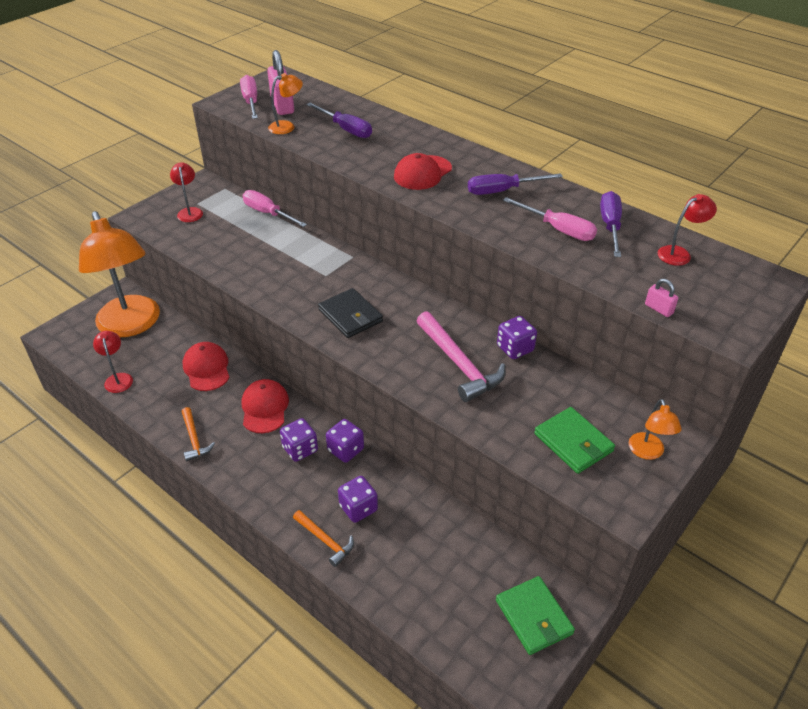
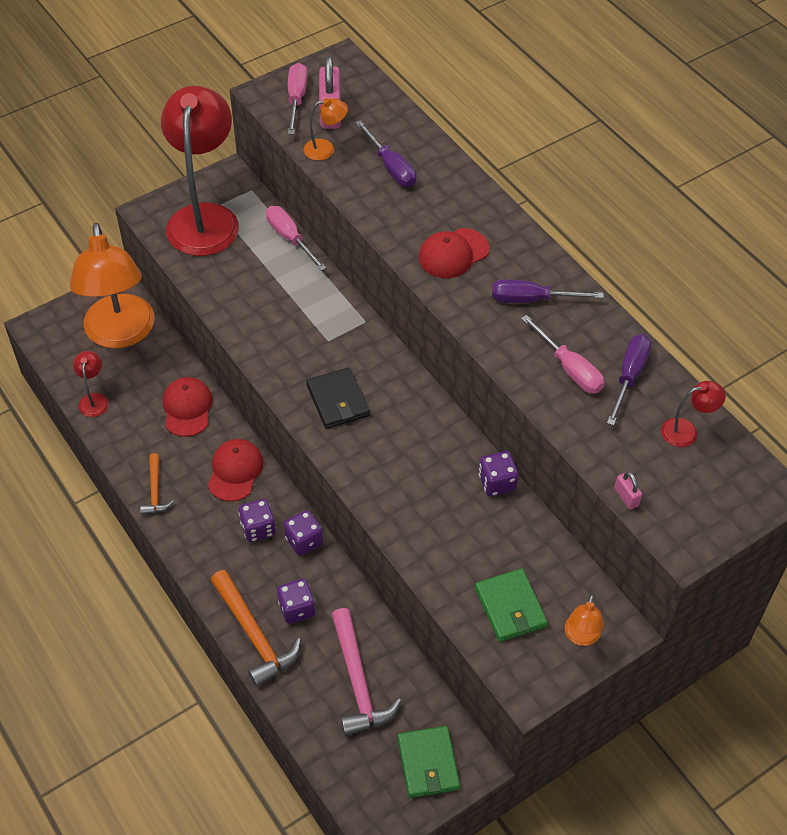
camera: 15 degrees right, 10 degrees up
(190, 212) = (205, 217): red lamp -> red lamp, size x2.46
(325, 540) = (254, 635): orange hammer -> orange hammer, size x1.74
(459, 364) = (431, 488): pink hammer -> pink hammer (358, 682)

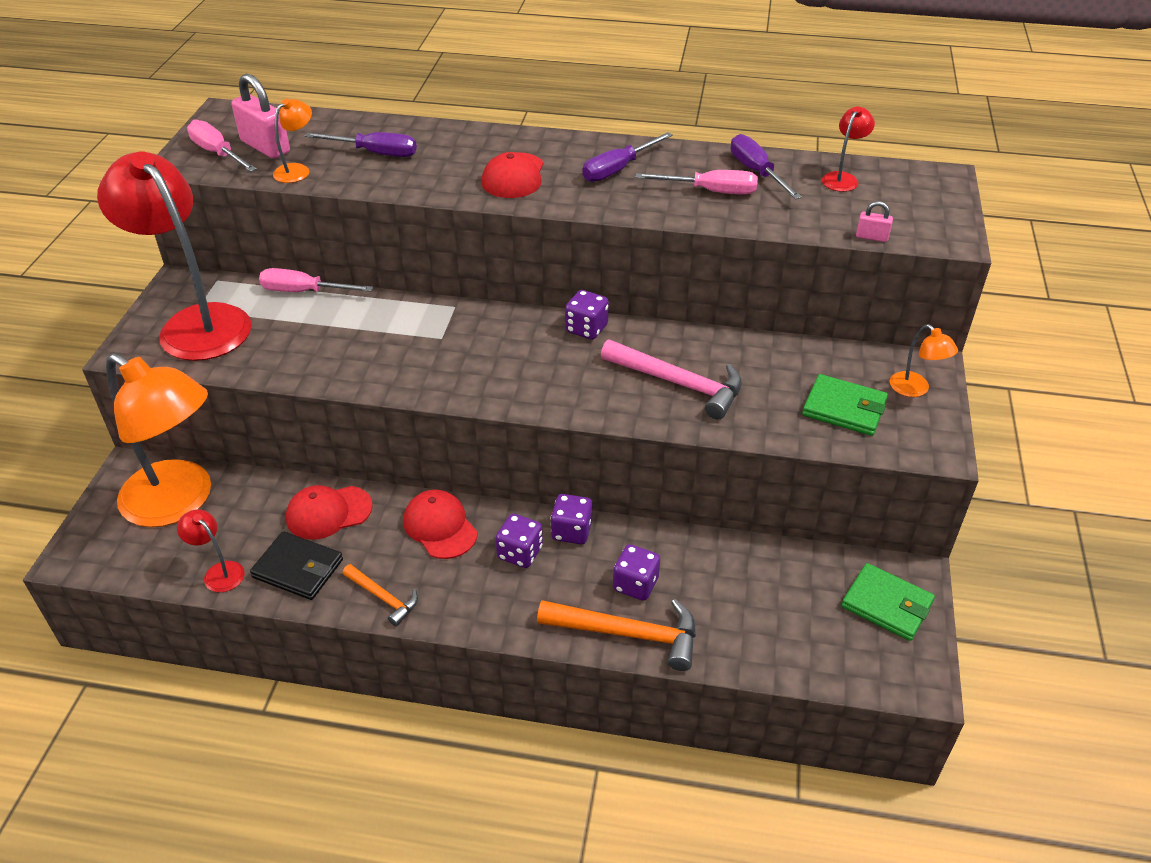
camera: 45 degrees left, 10 degrees down
(187, 408) = (328, 512): red cap -> red cap turned 60 degrees counterclockwise
(338, 400) = (510, 371): black wallet -> black wallet (298, 568)
(358, 682) = (757, 594): pink hammer -> pink hammer (679, 383)
(497, 483) = (713, 340): purple dice -> purple dice (586, 328)

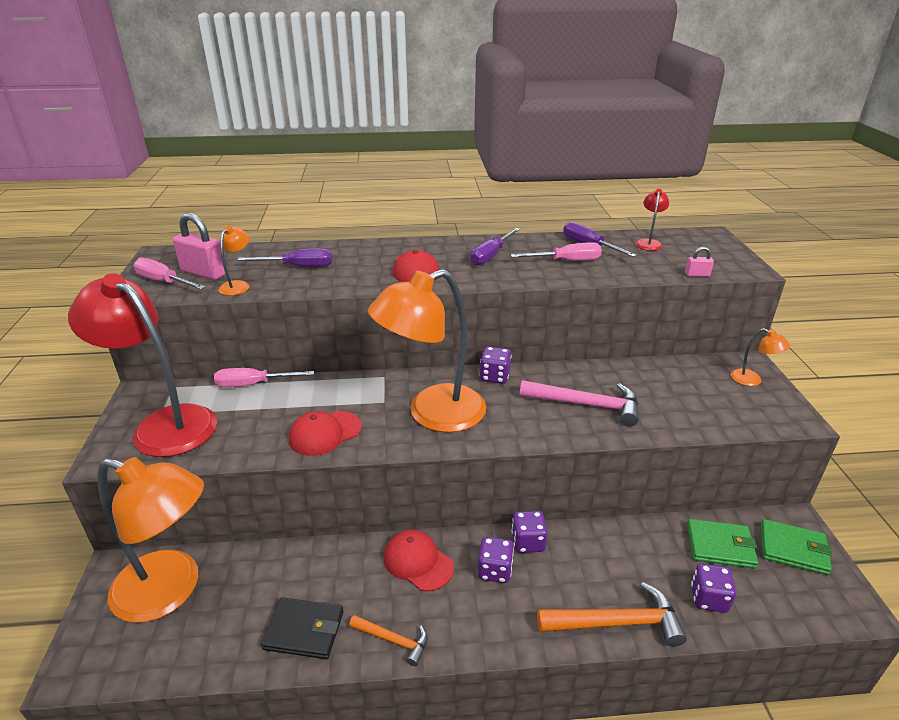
camera: 15 degrees left, 10 degrees down
(219, 572) = (228, 652): red lamp -> none
(328, 512) = (315, 570): red cap -> red cap (325, 433)
(490, 362) = (432, 414): none -> orange lamp
(635, 584) = (600, 576): purple dice -> purple dice (708, 598)
(844, 408) = (714, 402): green wallet -> green wallet (720, 546)

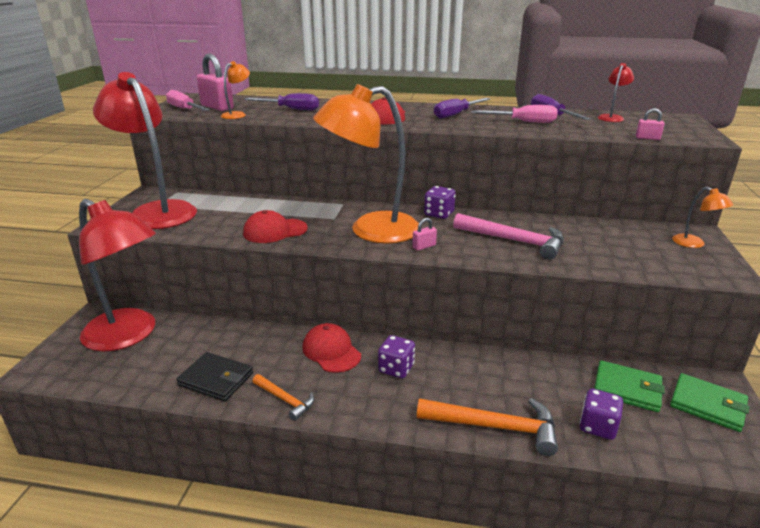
camera: 15 degrees right, 5 degrees down
(171, 590) = (129, 335): orange lamp -> red lamp
(253, 384) = (236, 197): pink screwdriver -> none
(499, 429) = (424, 246): none -> pink padlock
(528, 542) = (435, 354): purple dice -> none

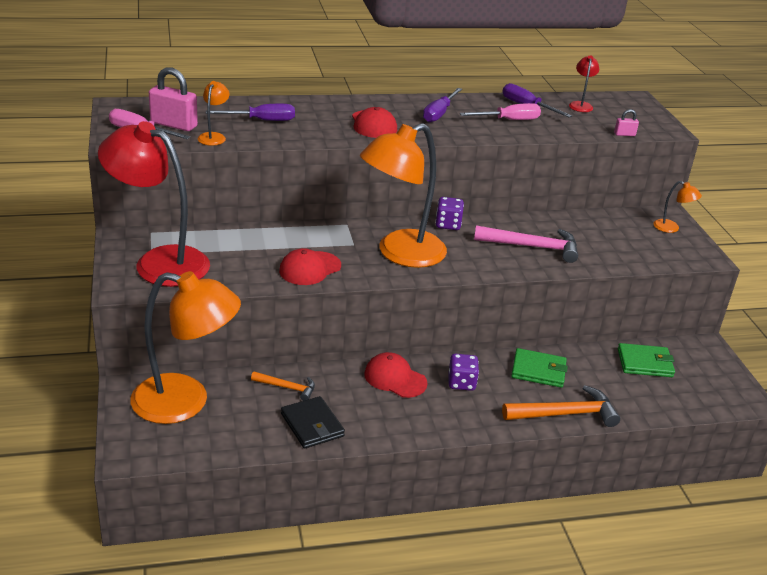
camera: 25 degrees left, 5 degrees up
(129, 335) = (185, 402): red lamp -> orange lamp
(216, 379) = (312, 425): black wallet -> black wallet turned 60 degrees clockwise
(285, 400) = (388, 429): orange hammer -> orange hammer (287, 387)
(424, 246) = (461, 265): pink padlock -> none
(597, 426) = (636, 397): purple dice -> none
(707, 405) = (703, 364): green wallet -> green wallet (538, 370)

